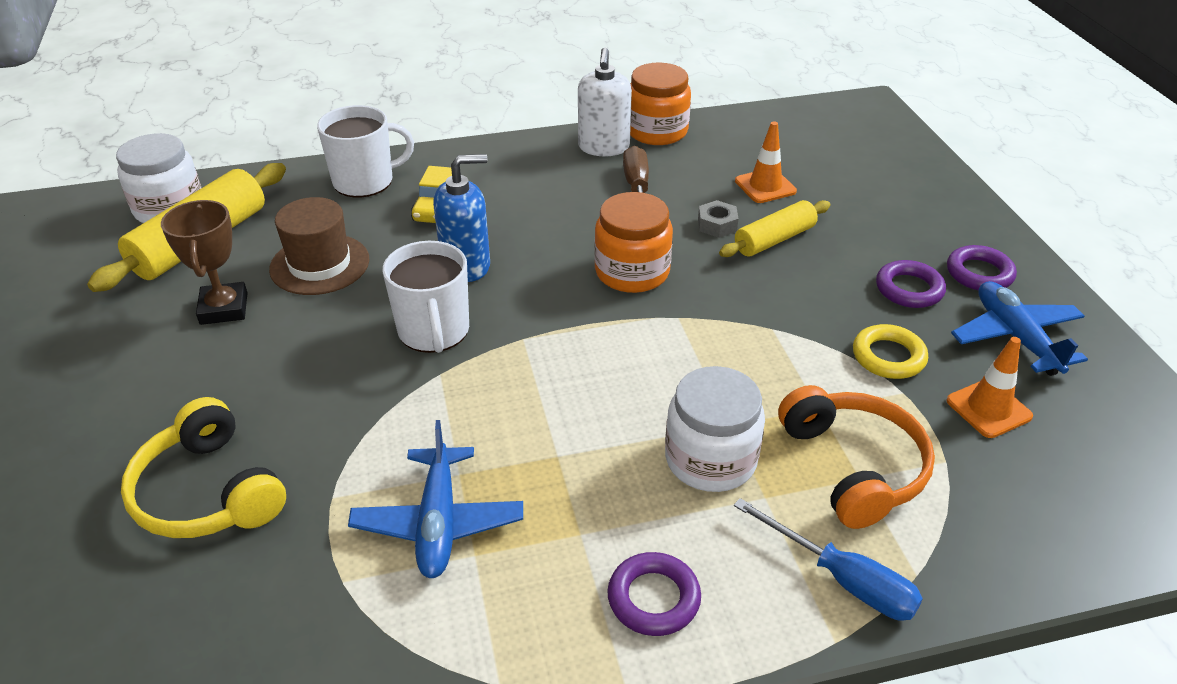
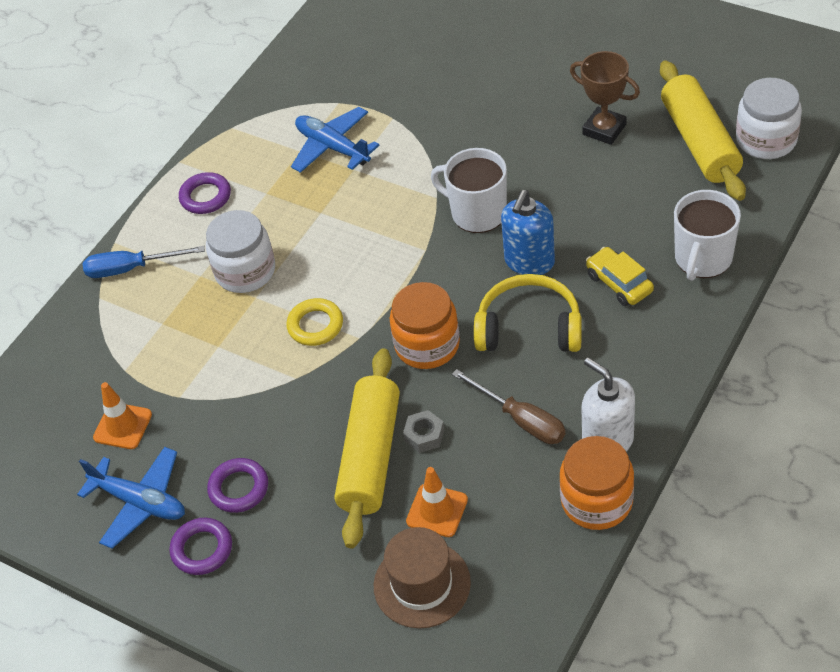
camera: 140 degrees right, 10 degrees up
(208, 492) = (446, 77): yellow headphones -> yellow headphones (529, 327)
(320, 264) = (609, 190): brown hat -> brown hat (422, 584)
(774, 240) = (370, 456): yellow rolling pin -> yellow rolling pin, size x1.64
(854, 466) = (170, 327): orange headphones -> none
(888, 357) = (208, 416): yellow ring -> yellow ring (315, 325)

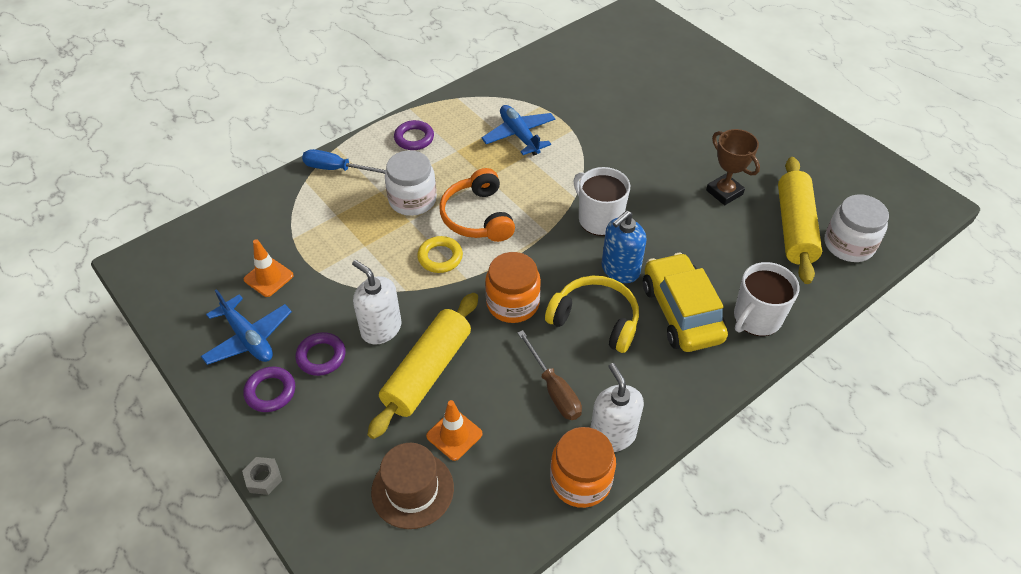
camera: 15 degrees right, 0 degrees up
(291, 431) = (381, 329): none -> white soap dispenser
(334, 262) = (477, 217): none -> orange headphones
(424, 435) = (475, 371): grey nut -> grey nut (263, 478)
(619, 283) = (681, 312): yellow car -> yellow car, size x1.83

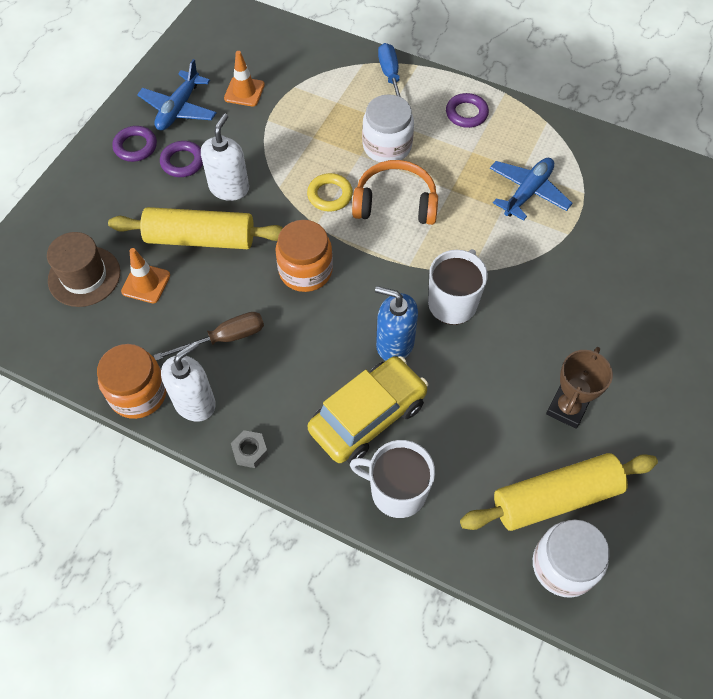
camera: 65 degrees right, 10 degrees up
(263, 478) = (59, 179): grey nut -> grey nut (250, 451)
(477, 217) = (395, 203): orange headphones -> orange headphones turned 45 degrees clockwise
(554, 389) = (224, 339): brown screwdriver -> brown screwdriver turned 150 degrees counterclockwise
(595, 320) = (320, 344): yellow headphones -> none

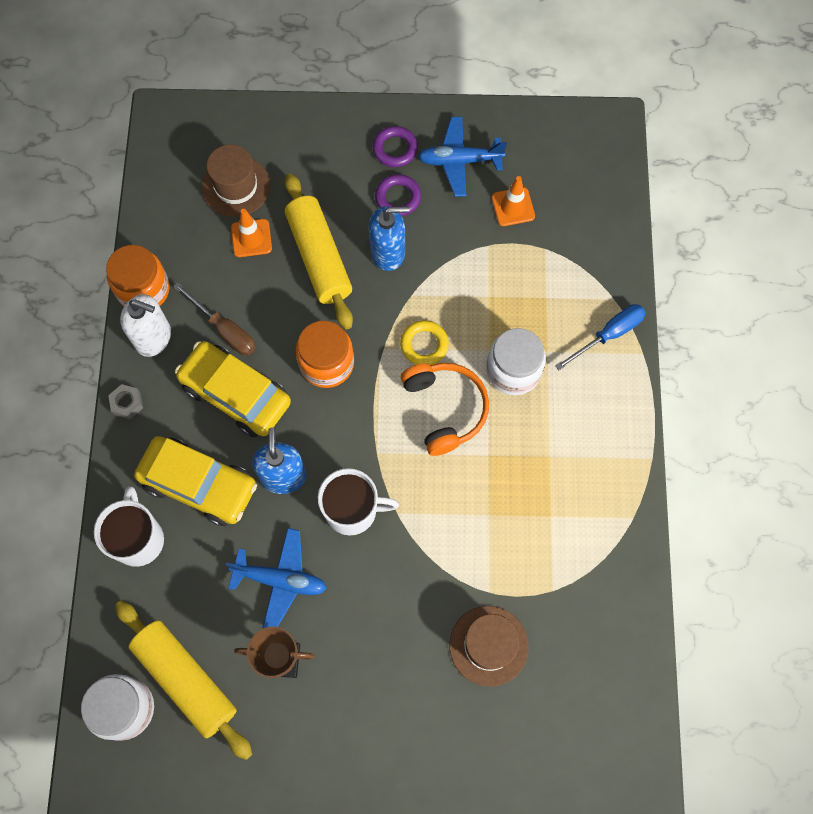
camera: 65 degrees right, 10 degrees up
(229, 188) = (388, 252): white soap dispenser -> blue soap dispenser
(294, 353) = (236, 394): none -> yellow car
(466, 113) = (600, 430): purple ring -> none
(527, 192) = (523, 532): blue plane -> blue plane (280, 580)
(613, 251) = (488, 645): none -> brown hat

